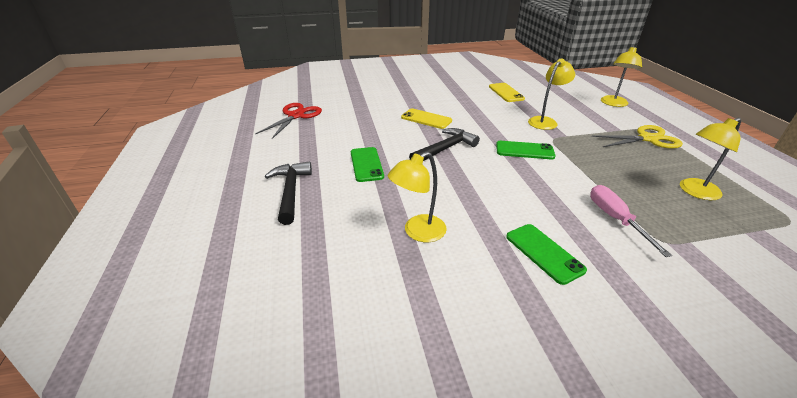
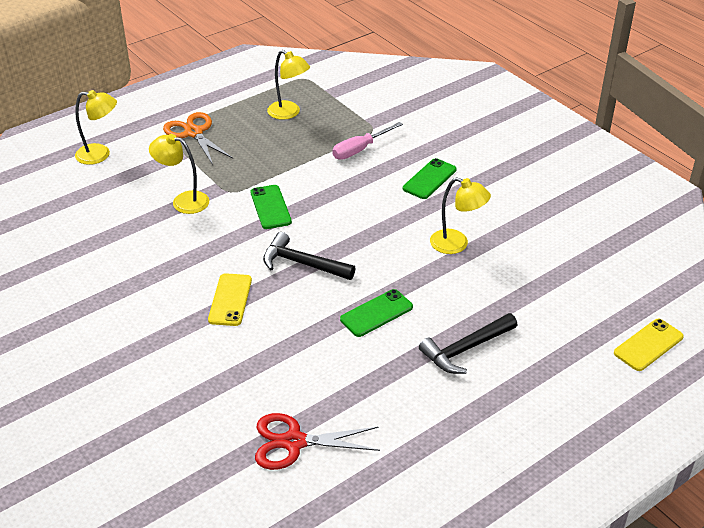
camera: 115 degrees left, 5 degrees up
(506, 93) = (97, 245): yellow phone -> yellow phone (648, 345)
(647, 139) = (194, 133): yellow scissors -> orange scissors

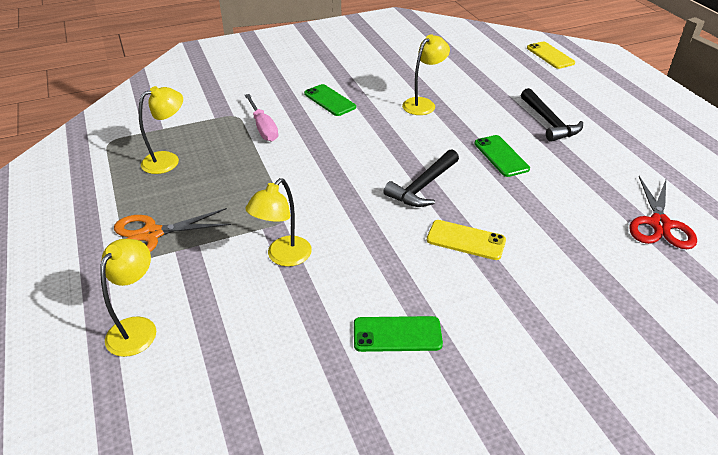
camera: 75 degrees left, 0 degrees up
(270, 207) = (326, 194): green phone -> green phone (397, 334)

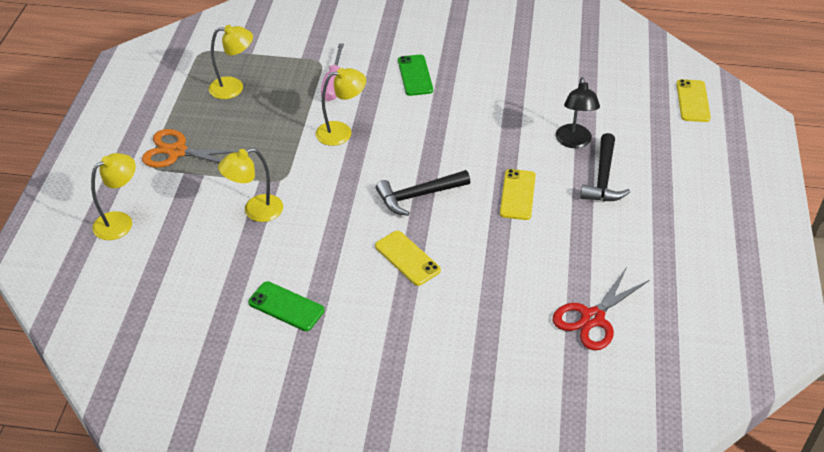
camera: 30 degrees right, 5 degrees up
(423, 104) = (499, 111): yellow lamp -> yellow lamp (341, 132)
(501, 106) = (574, 142): none -> black lamp
(501, 156) = (517, 194): green phone -> yellow phone

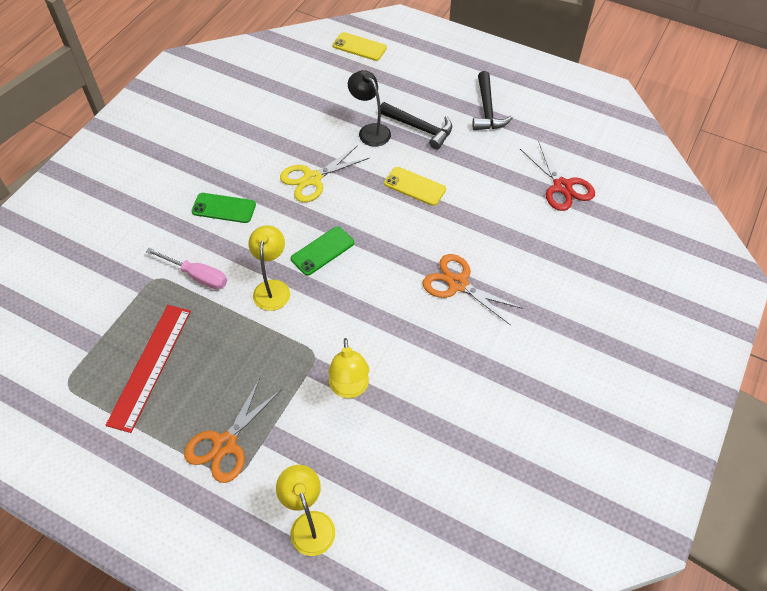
camera: 70 degrees left, 10 degrees up
(234, 88) = (150, 366): yellow lamp -> red ruler
(286, 306) = (483, 392): green phone -> green phone (322, 251)
(407, 258) = (458, 284): yellow phone -> orange scissors
(418, 195) = (386, 253): black hammer -> black hammer (487, 109)
(483, 120) = (312, 179): none -> yellow scissors
(574, 142) = (370, 131): black lamp -> black lamp turned 150 degrees counterclockwise

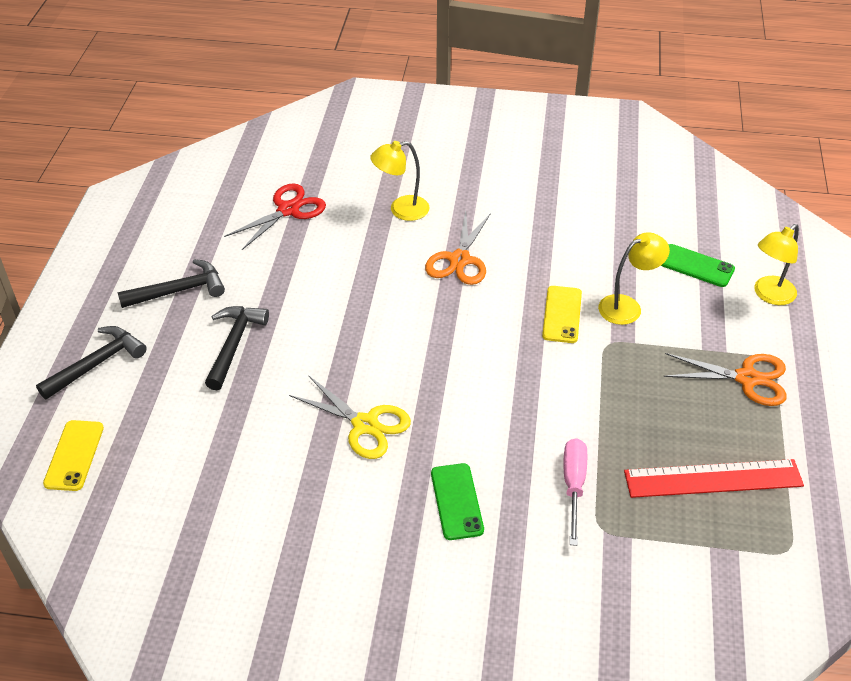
camera: 110 degrees left, 10 degrees down
(272, 288) = (549, 406): yellow lamp -> yellow lamp (401, 210)
(322, 251) = (474, 379): green phone -> green phone (696, 266)
(370, 131) = (255, 392): black lamp -> none
(415, 186) = (337, 325): yellow phone -> yellow phone (562, 314)
(431, 63) = (96, 364): none -> black hammer

